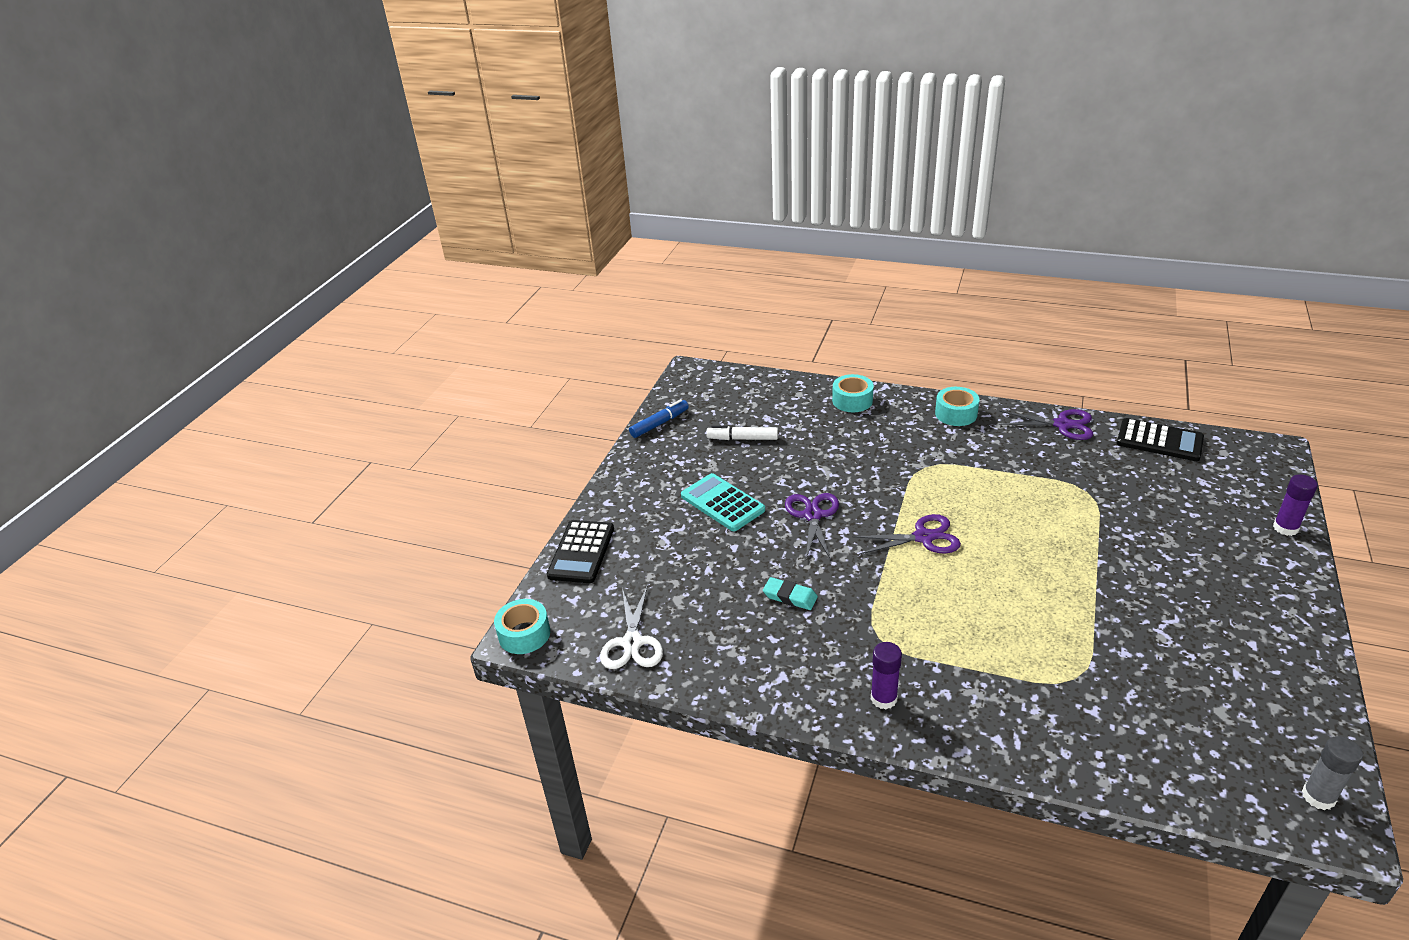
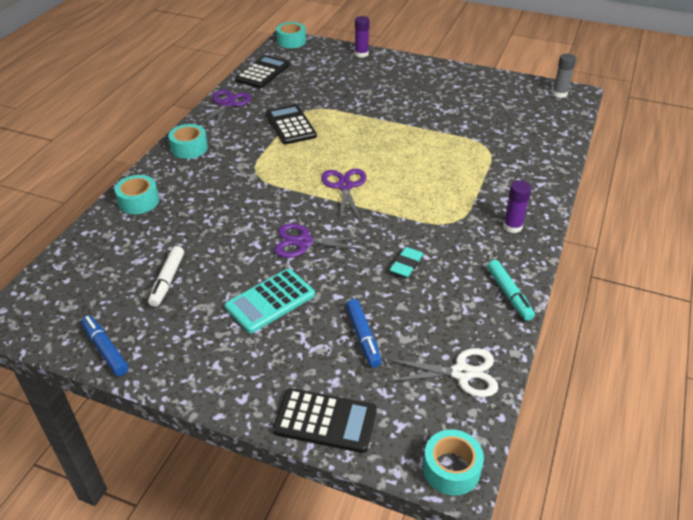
camera: 90 degrees left, 5 degrees up
(678, 569) = (363, 337): none -> blue marker
(751, 687) = (509, 294): none -> turquoise marker
(1039, 480) = (290, 125): none -> black calculator
(1272, 454) = (291, 41): none -> turquoise tape

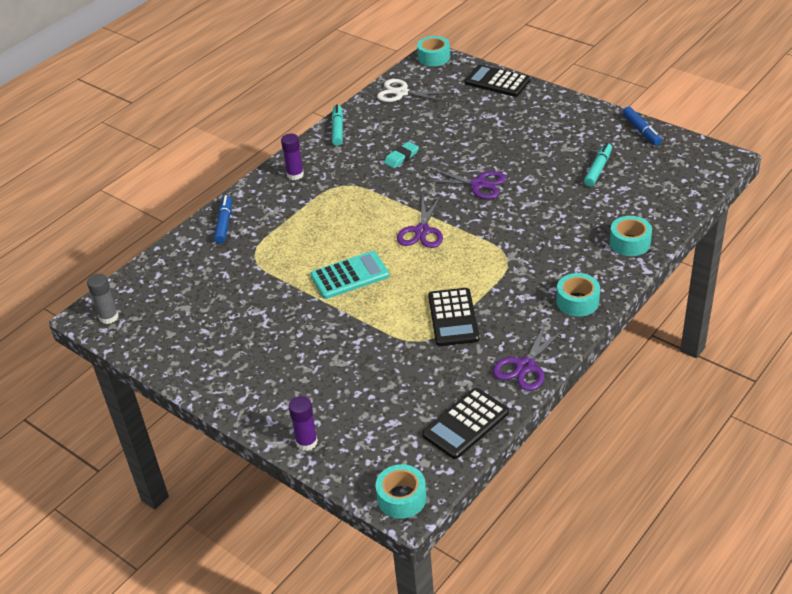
camera: 160 degrees left, 0 degrees up
(167, 281) = (598, 169): white marker -> turquoise marker
(270, 301) = (517, 145): turquoise calculator -> turquoise calculator (349, 276)
(363, 337) = (456, 117): blue marker -> blue marker (224, 223)

